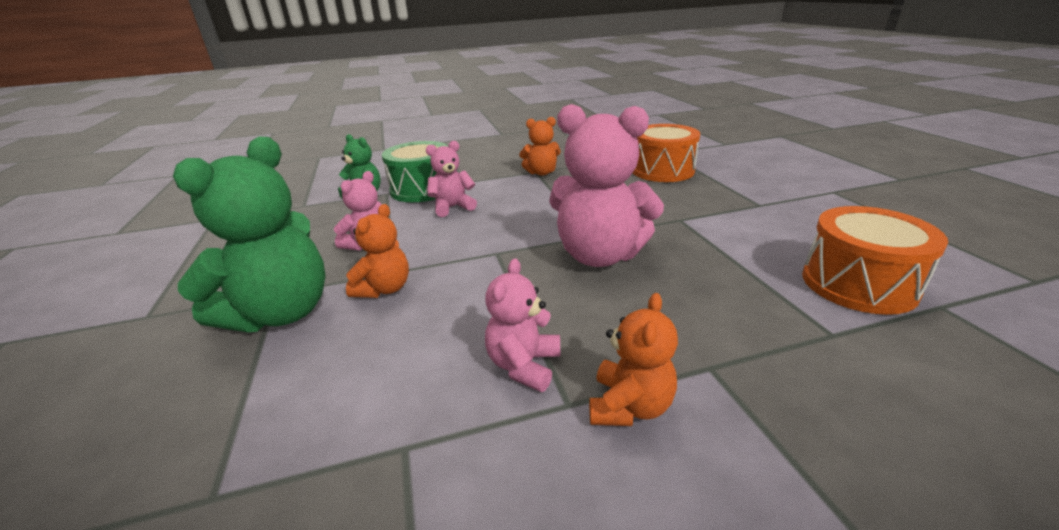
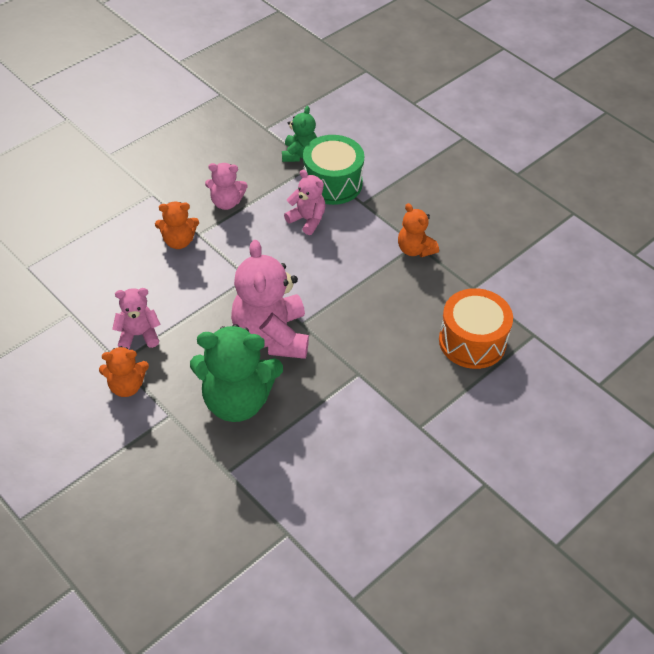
camera: 60 degrees right, 20 degrees up
(281, 313) = (135, 209): green teddy bear -> green teddy bear (237, 401)
(858, 284) = (298, 489): orange drum -> none

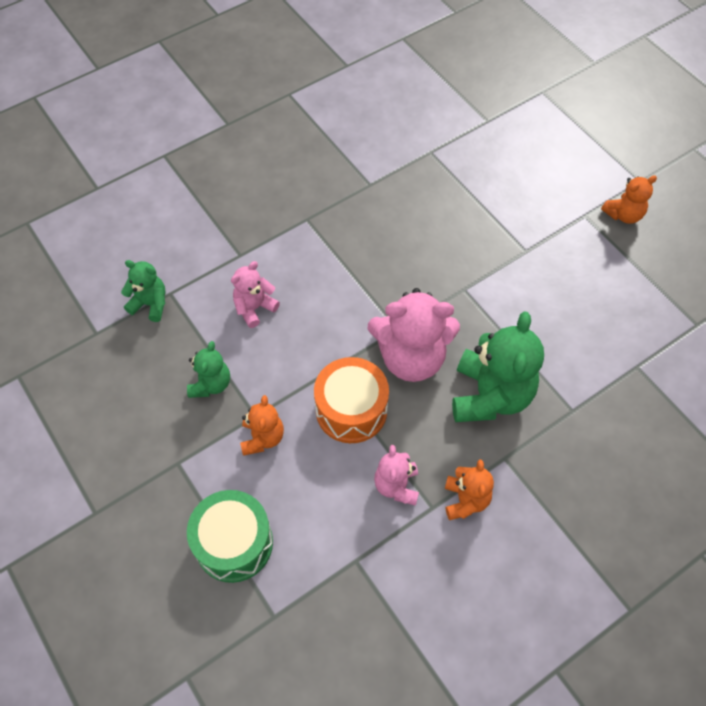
camera: 80 degrees left, 10 degrees up
(226, 202) = (211, 384): pink teddy bear -> green teddy bear
(332, 183) = (204, 278): green drum -> green drum (234, 543)
(415, 249) = (314, 221): orange teddy bear -> orange teddy bear (623, 214)
(472, 341) = (433, 196): orange drum -> orange drum (351, 410)

